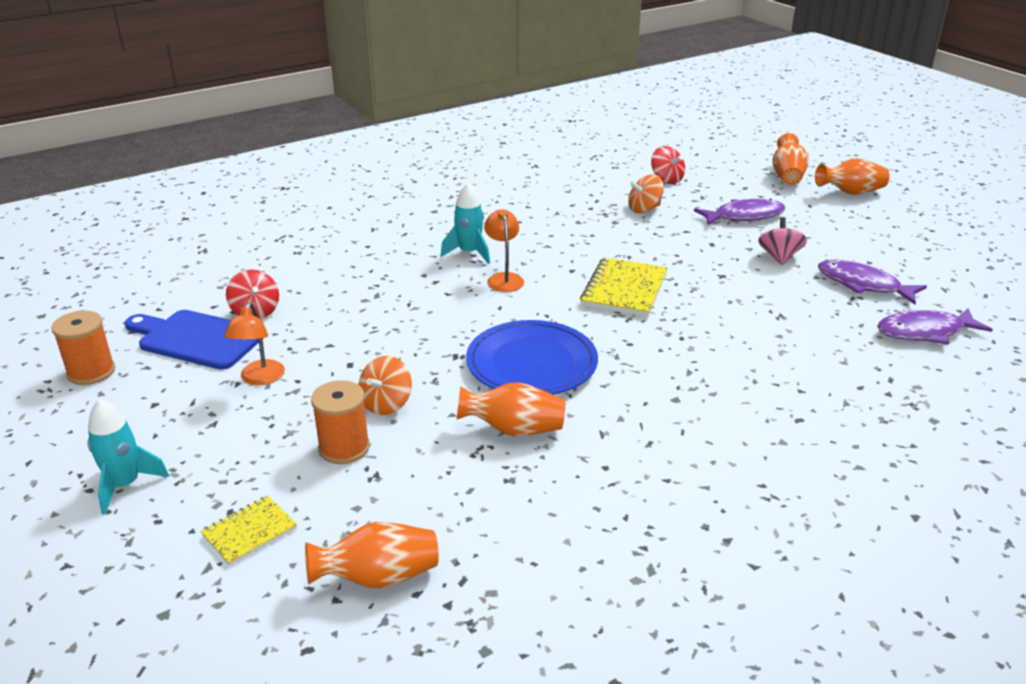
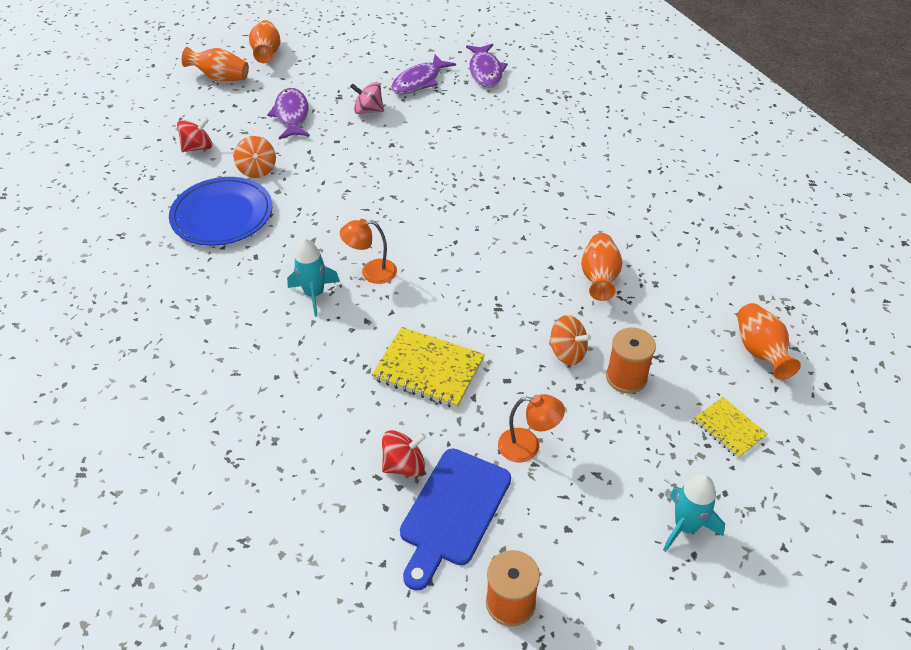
camera: 85 degrees left, 15 degrees up
(531, 364) = (513, 263): blue plate -> blue plate (222, 215)
(624, 290) = (405, 199): yellow notebook -> yellow notebook (428, 369)

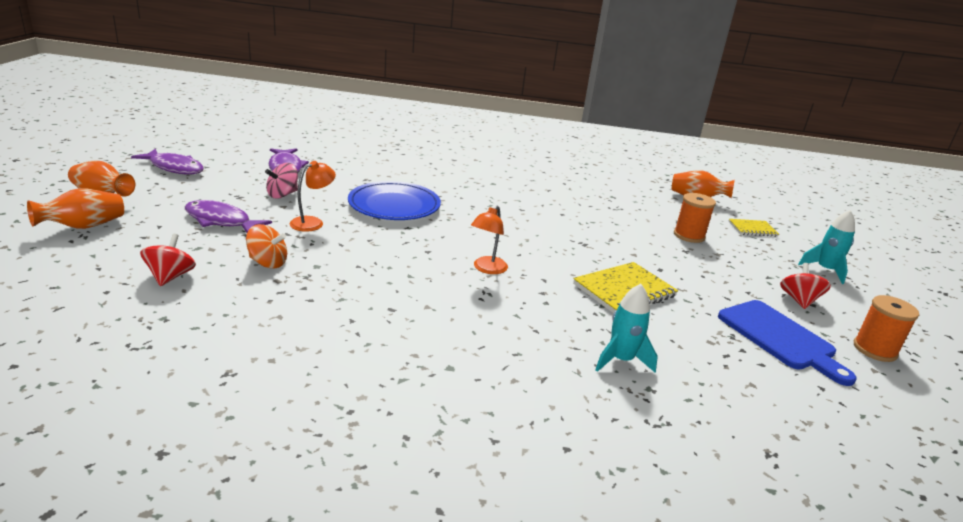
camera: 60 degrees left, 20 degrees down
(222, 215) = (303, 303): blue plate -> blue plate (394, 205)
(314, 294) = (483, 301): turquoise rocket -> turquoise rocket (621, 360)
(404, 465) = (720, 339): red spinning top -> red spinning top (799, 300)
(485, 71) = (321, 149): purple fish -> purple fish (174, 168)
(528, 446) = (730, 287): orange lamp -> orange lamp (312, 222)
(567, 352) = (651, 242): orange spinning top -> none
(599, 278) = (590, 206): orange vase -> none

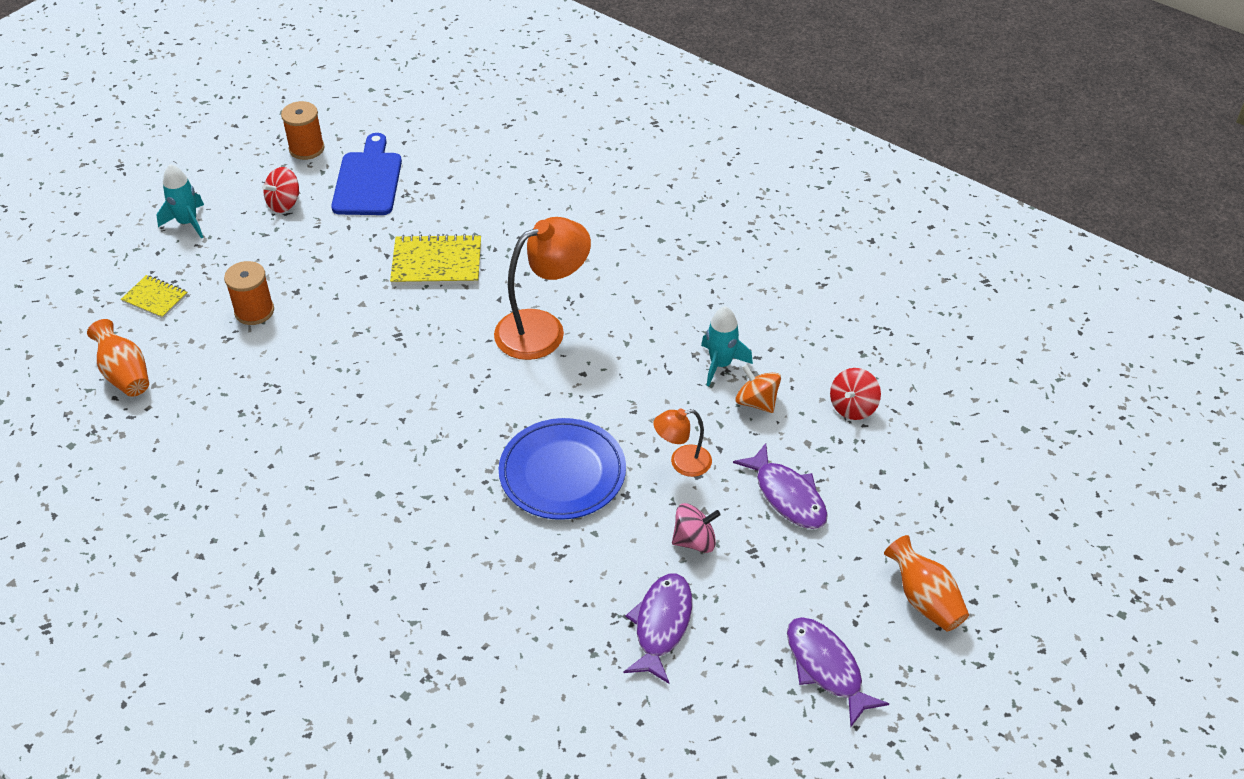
camera: 145 degrees left, 20 degrees up
(84, 226) = (940, 525): orange vase -> none
(487, 269) = (543, 329): orange lamp -> orange lamp, size x1.84
(621, 360) = (526, 205): turquoise rocket -> turquoise rocket (720, 364)

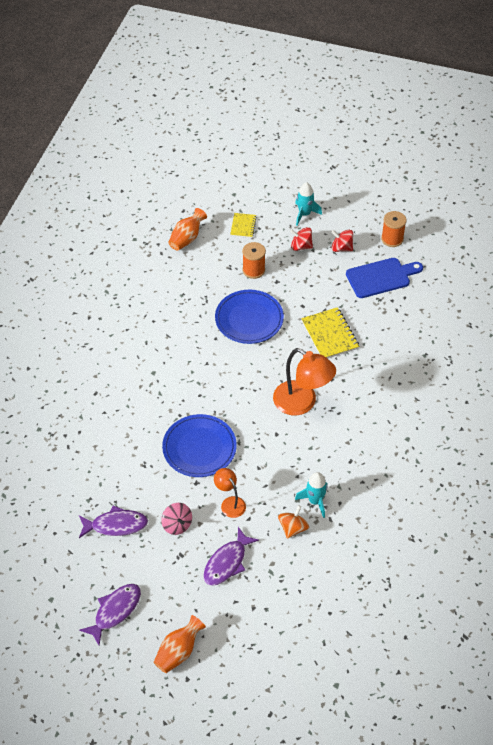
camera: 70 degrees right, 5 degrees up
(348, 344) = (249, 319): none -> blue plate
(853, 407) = (311, 581): red spinning top -> red spinning top (301, 246)

